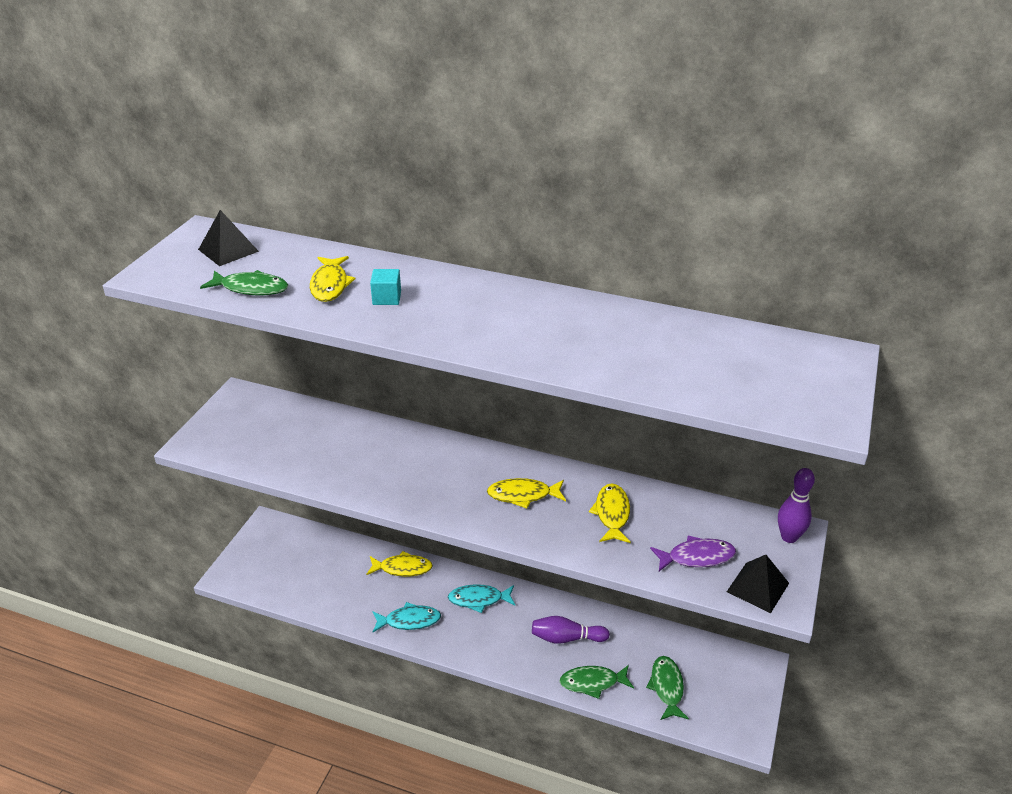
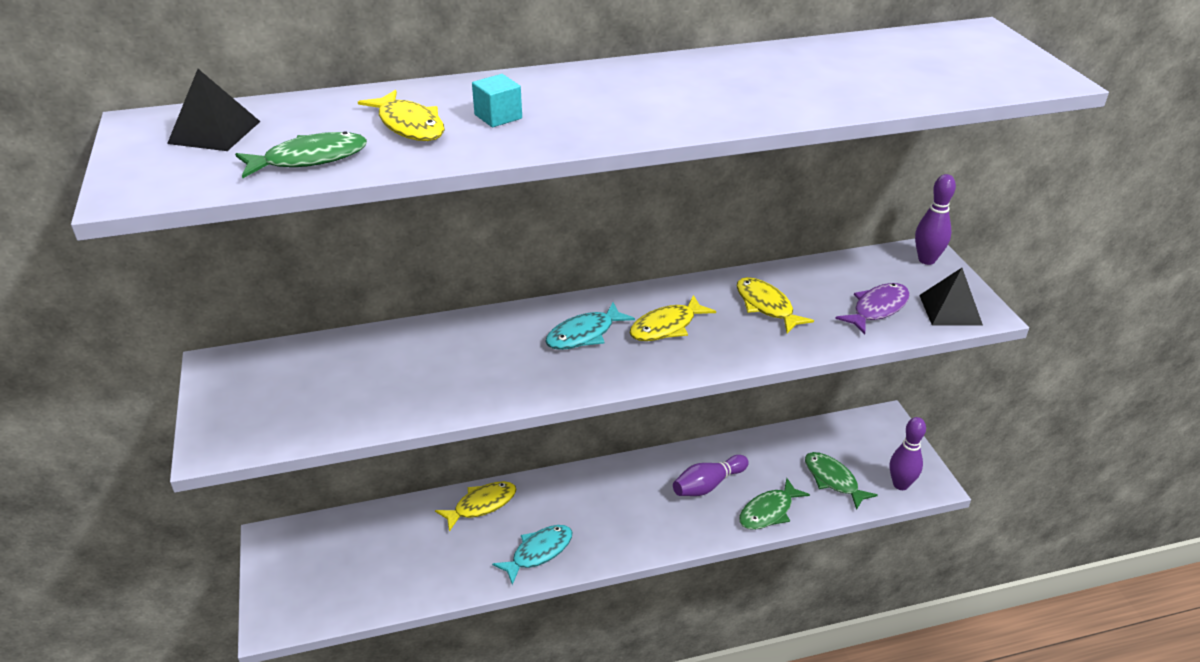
camera: 35 degrees left, 0 degrees up
(479, 599) = (591, 494): turquoise fish -> turquoise fish (584, 334)
(720, 722) = (900, 484): none -> purple bowling pin

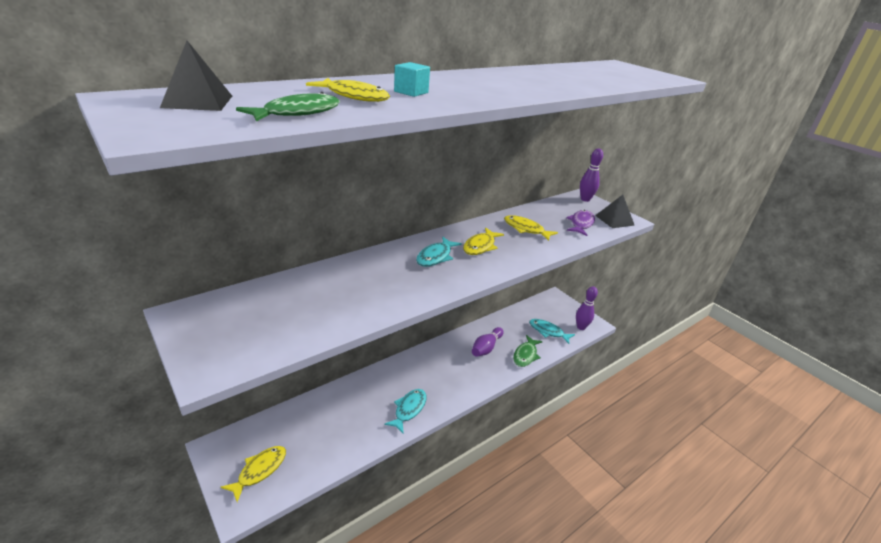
camera: 25 degrees left, 5 degrees down
(481, 505) = (358, 389): yellow fish -> yellow fish (259, 471)
(833, 480) = (548, 331): green fish -> turquoise fish

